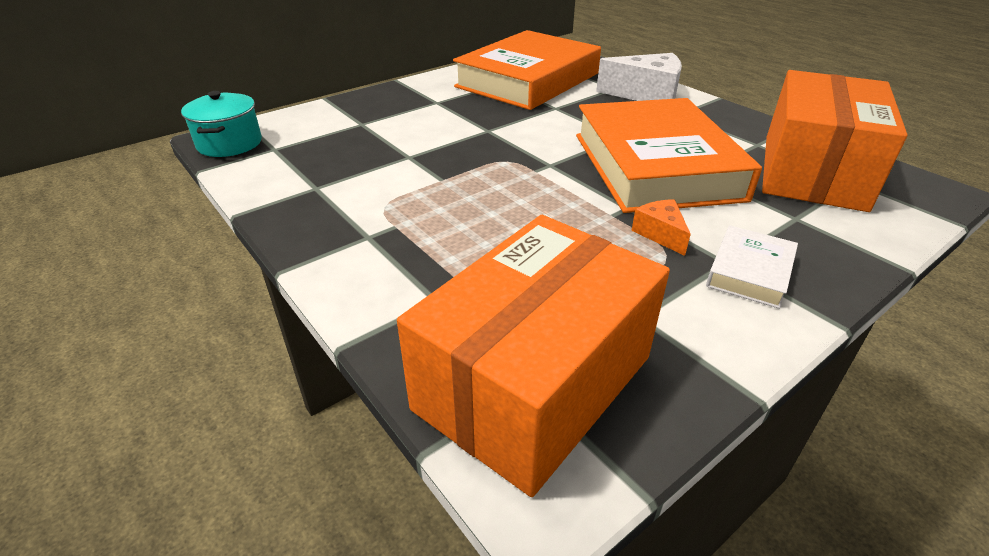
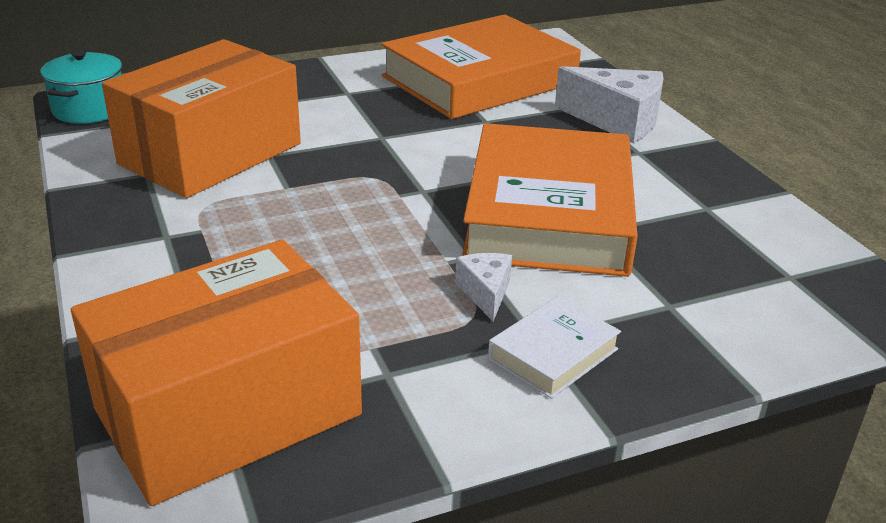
camera: 15 degrees right, 5 degrees down
(660, 234) = (485, 293): orange cheese -> white cheese
(813, 171) = (748, 254): orange box -> orange box (211, 154)

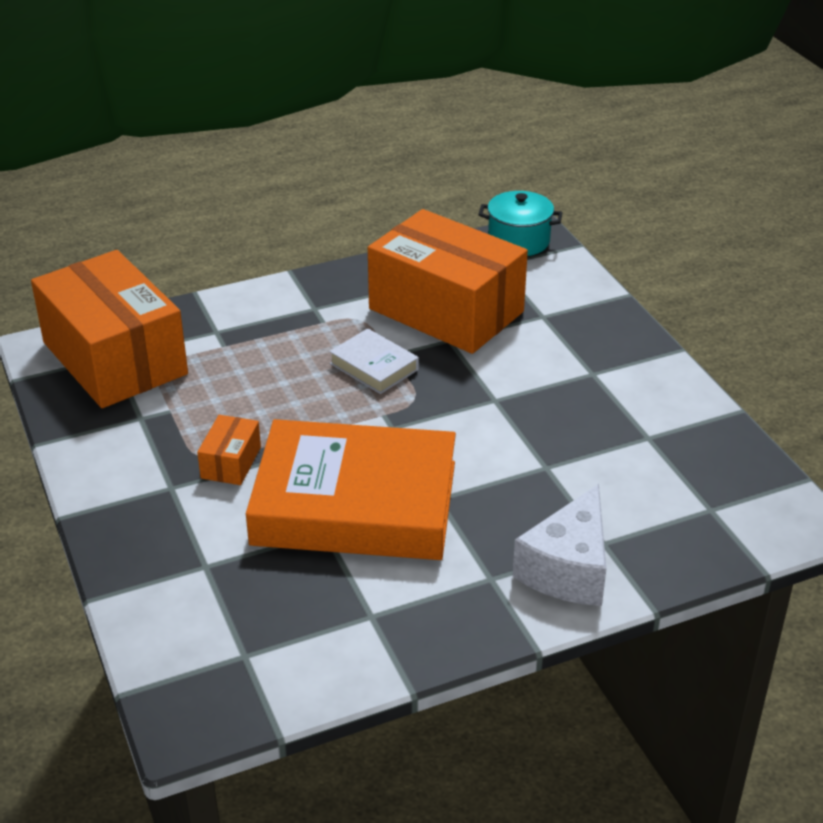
camera: 90 degrees right, 5 degrees up
(479, 80) = (655, 463): orange book -> none
(485, 293) = (231, 462): white cheese -> orange box
(553, 354) = (150, 495): white book -> white book (374, 366)

